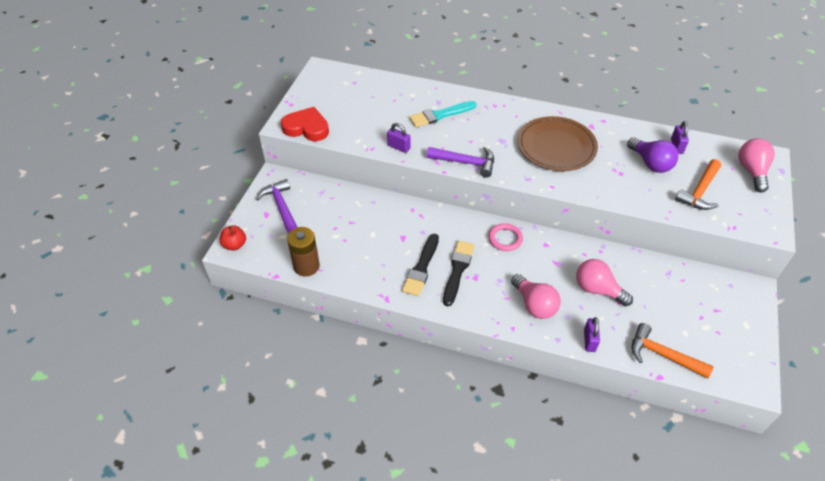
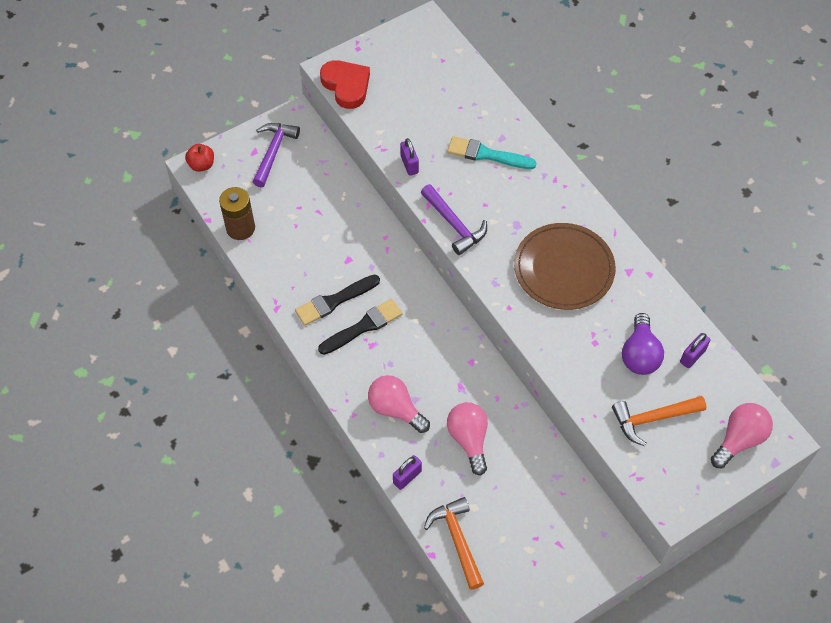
camera: 40 degrees right, 10 degrees up
(505, 239) = (439, 328): pink ring -> none
(534, 305) = (395, 409): pink light bulb -> pink light bulb turned 120 degrees clockwise

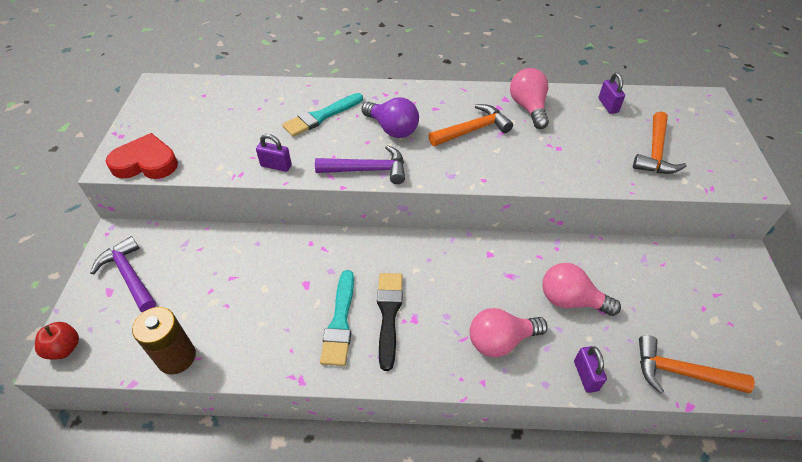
camera: 55 degrees left, 10 degrees down
(334, 301) = (340, 322): black brush -> turquoise brush
(564, 269) = (473, 130): brown plate -> orange hammer
(639, 354) = (588, 130): purple light bulb -> purple light bulb (392, 129)
(739, 439) = (699, 119): pink light bulb -> pink light bulb (528, 108)

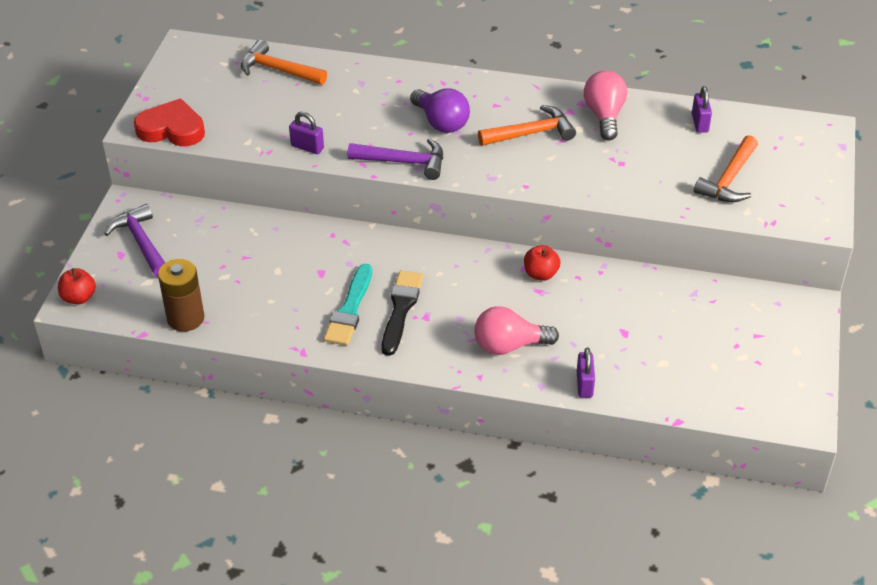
camera: 10 degrees right, 5 degrees down
(321, 116) = (364, 100): turquoise brush -> none
(506, 258) = (540, 274): none -> red apple
(571, 300) = (596, 321): pink light bulb -> none
(680, 372) = (682, 394): orange hammer -> orange hammer (278, 70)

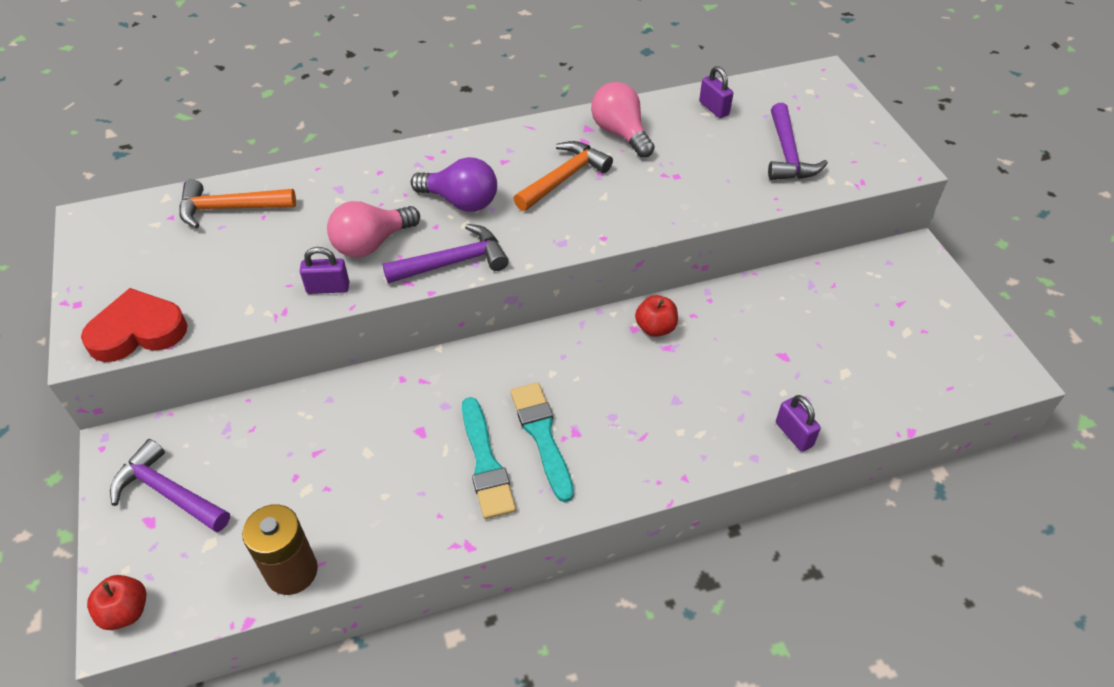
camera: 30 degrees left, 5 degrees up
(401, 309) = (542, 436): black brush -> turquoise brush
(509, 345) = (686, 425): pink light bulb -> pink light bulb (371, 244)
(729, 180) = (788, 154): orange hammer -> purple hammer

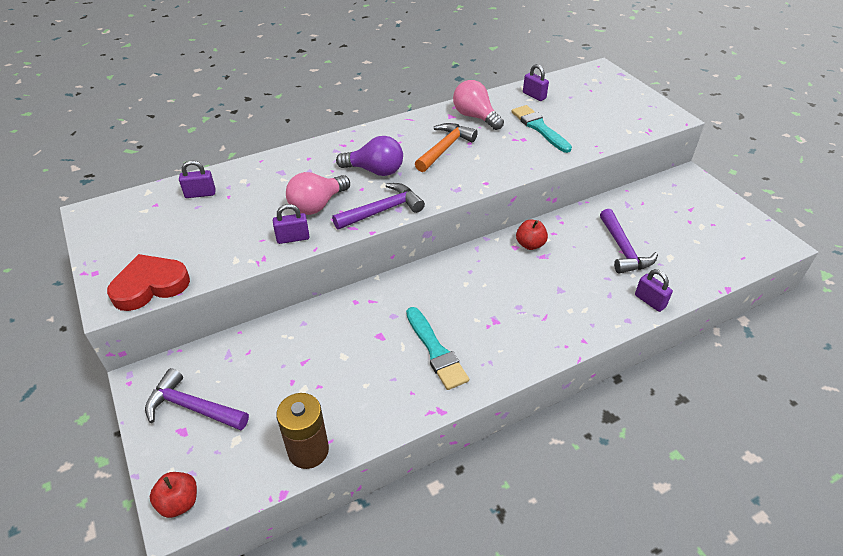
camera: 10 degrees left, 5 degrees down
(229, 209) = (200, 194): orange hammer -> purple padlock
(542, 436) = (472, 326): turquoise brush -> turquoise brush (539, 128)
(788, 154) = (594, 118): purple hammer -> purple hammer (623, 250)

